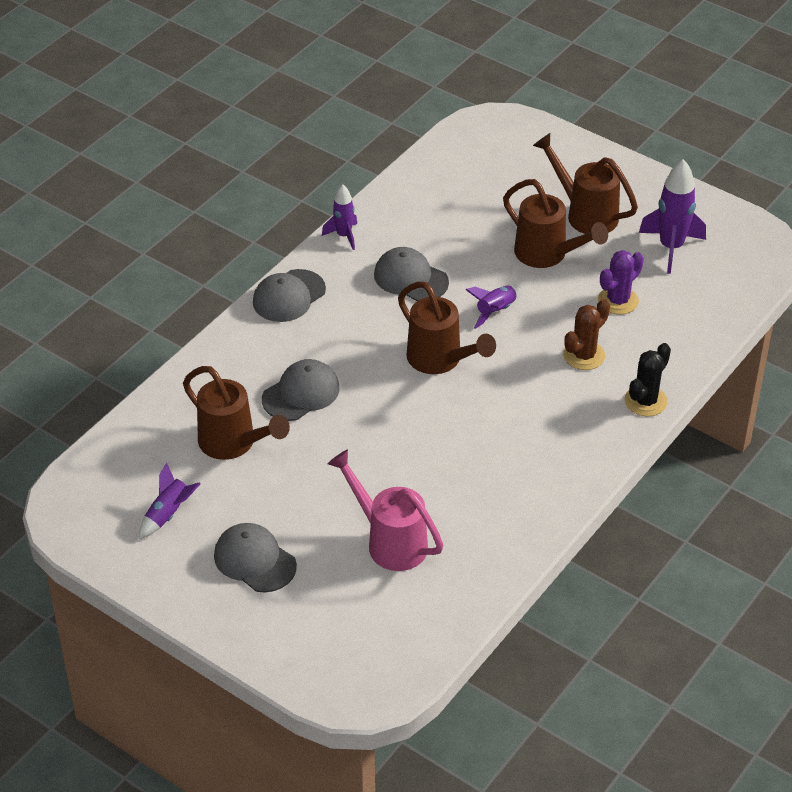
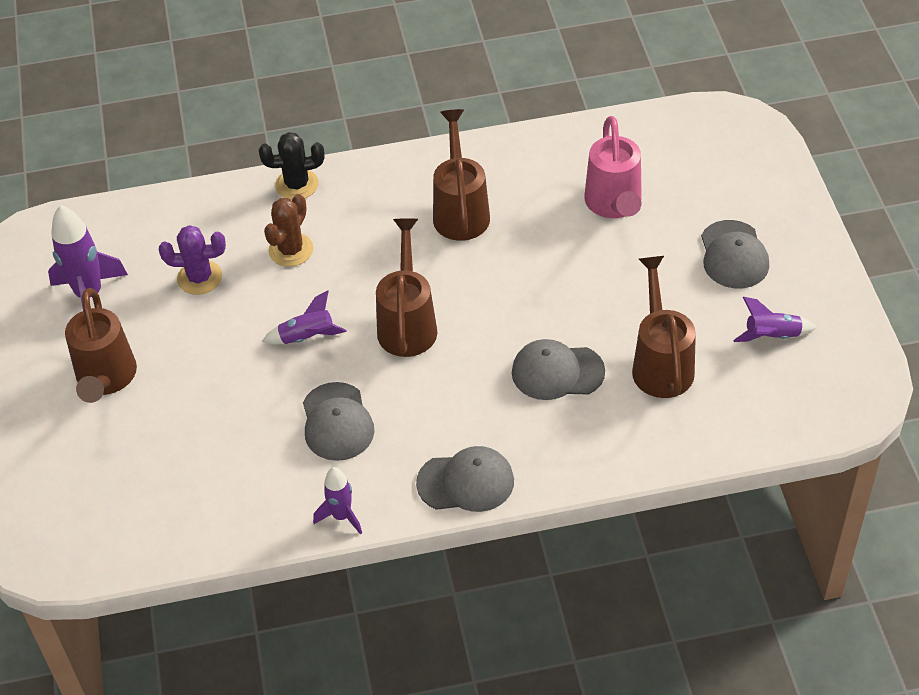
camera: 135 degrees left, 5 degrees up
(547, 255) = (194, 361): brown watering can -> brown watering can (460, 210)
(584, 355) = (291, 250): brown cactus -> brown cactus turned 60 degrees counterclockwise

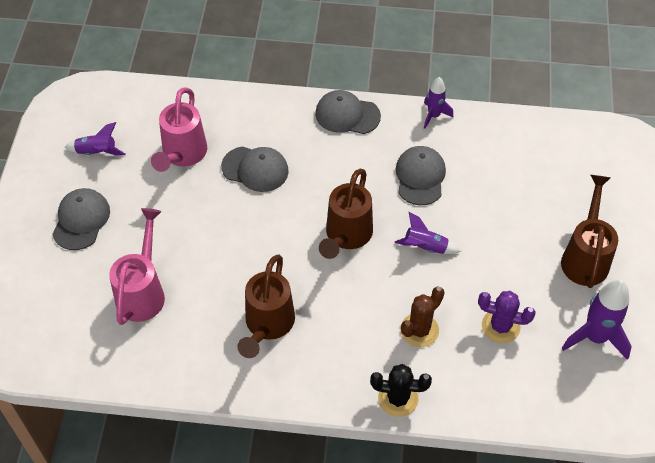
camera: 165 degrees left, 5 degrees up
(661, 363) = (182, 155): brown watering can -> pink watering can

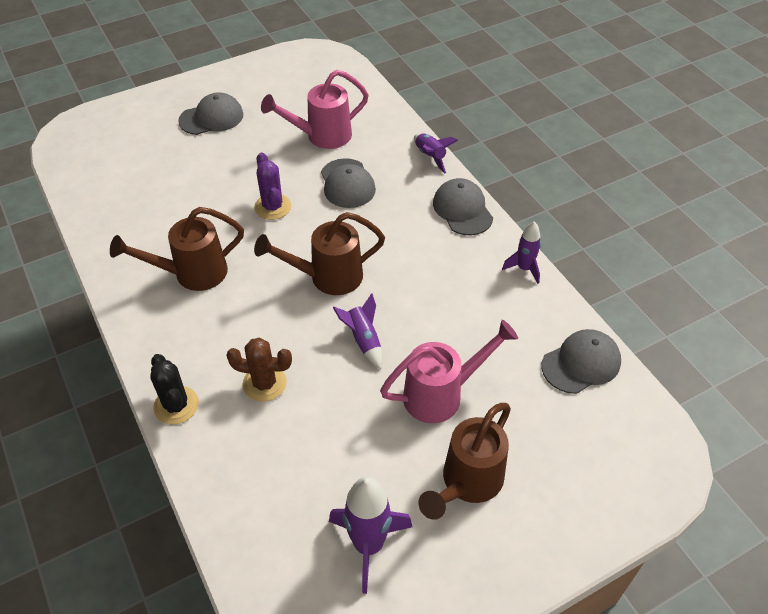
camera: 55 degrees right, 5 degrees down
(97, 152) = (282, 92): purple rocket -> purple rocket (430, 156)
(143, 291) = (171, 184): pink watering can -> pink watering can (442, 394)
(420, 177) = (442, 295): grey cap -> grey cap (581, 363)
(500, 326) = (318, 448): purple cactus -> purple cactus (272, 207)
(585, 257) = (467, 483): brown watering can -> brown watering can turned 150 degrees clockwise

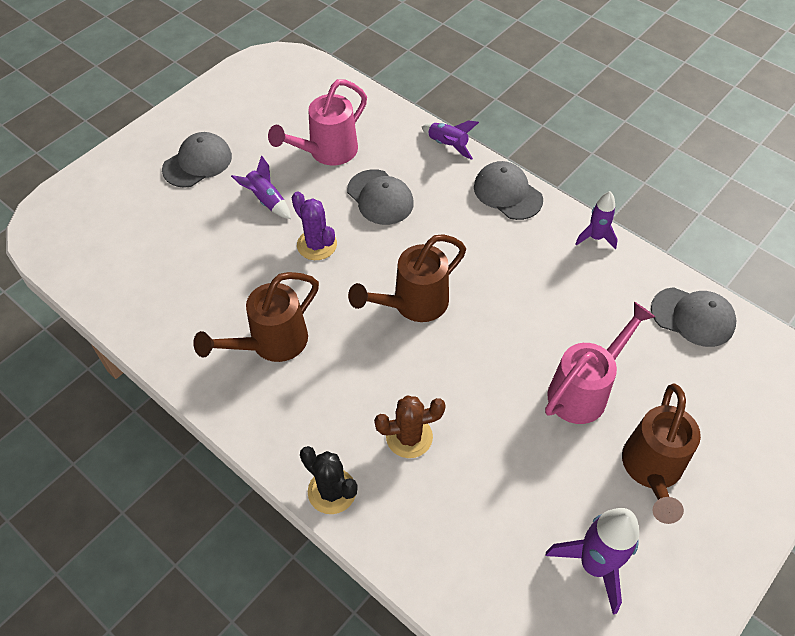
camera: 20 degrees left, 5 degrees up
(363, 340) = (482, 359): purple rocket -> purple rocket (266, 200)
(581, 363) = (693, 317): grey cap -> grey cap turned 75 degrees clockwise

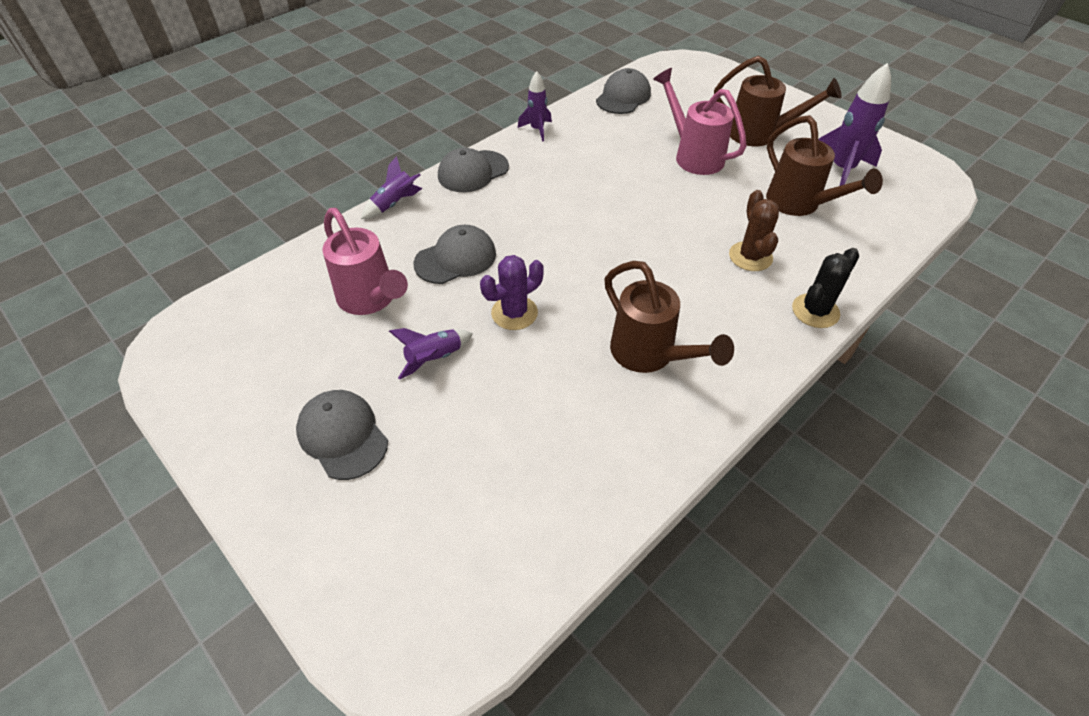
camera: 85 degrees left, 5 degrees down
(413, 304) = (602, 244): brown watering can -> brown watering can (799, 205)

